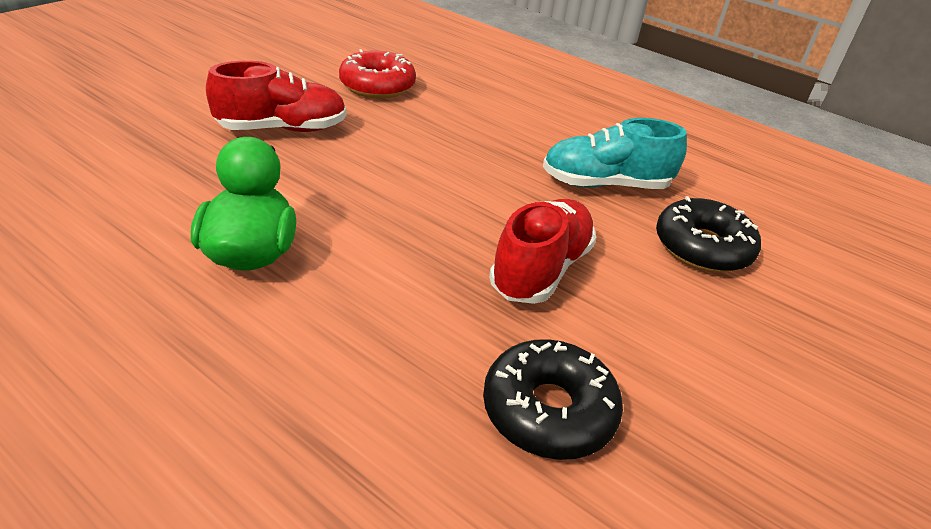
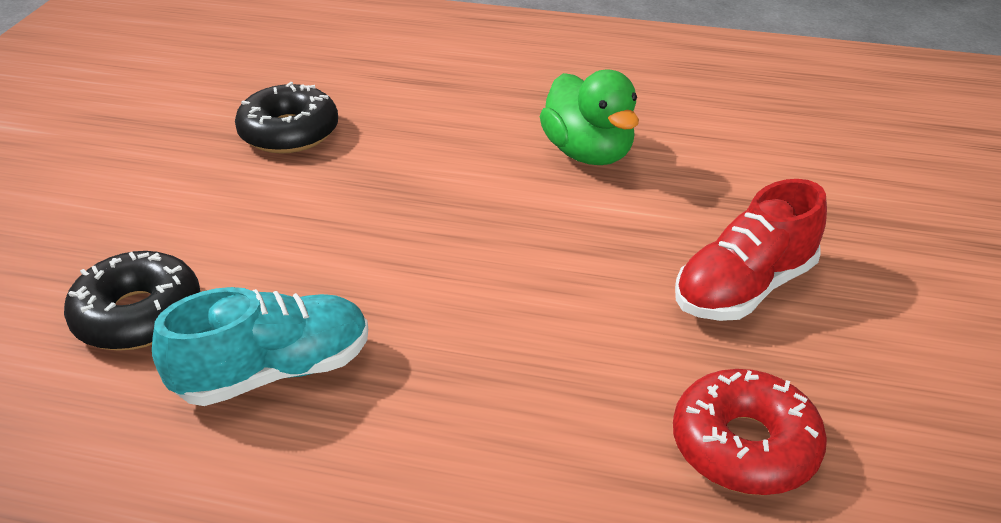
camera: 160 degrees right, 0 degrees up
(540, 269) = (327, 224): red shoe -> none

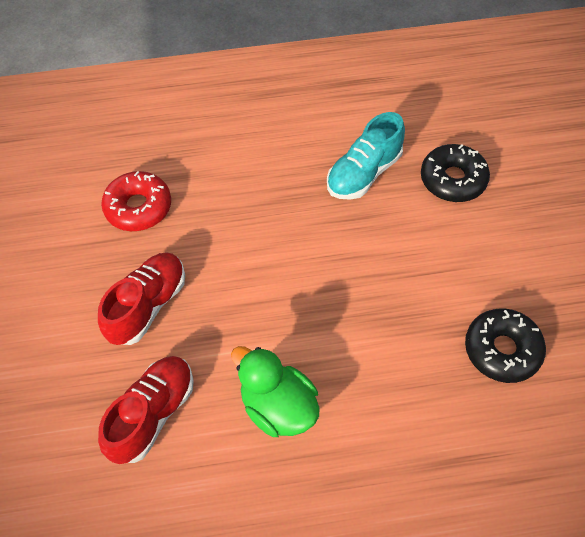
camera: 160 degrees right, 20 degrees up
(751, 183) = (153, 414): none -> red shoe

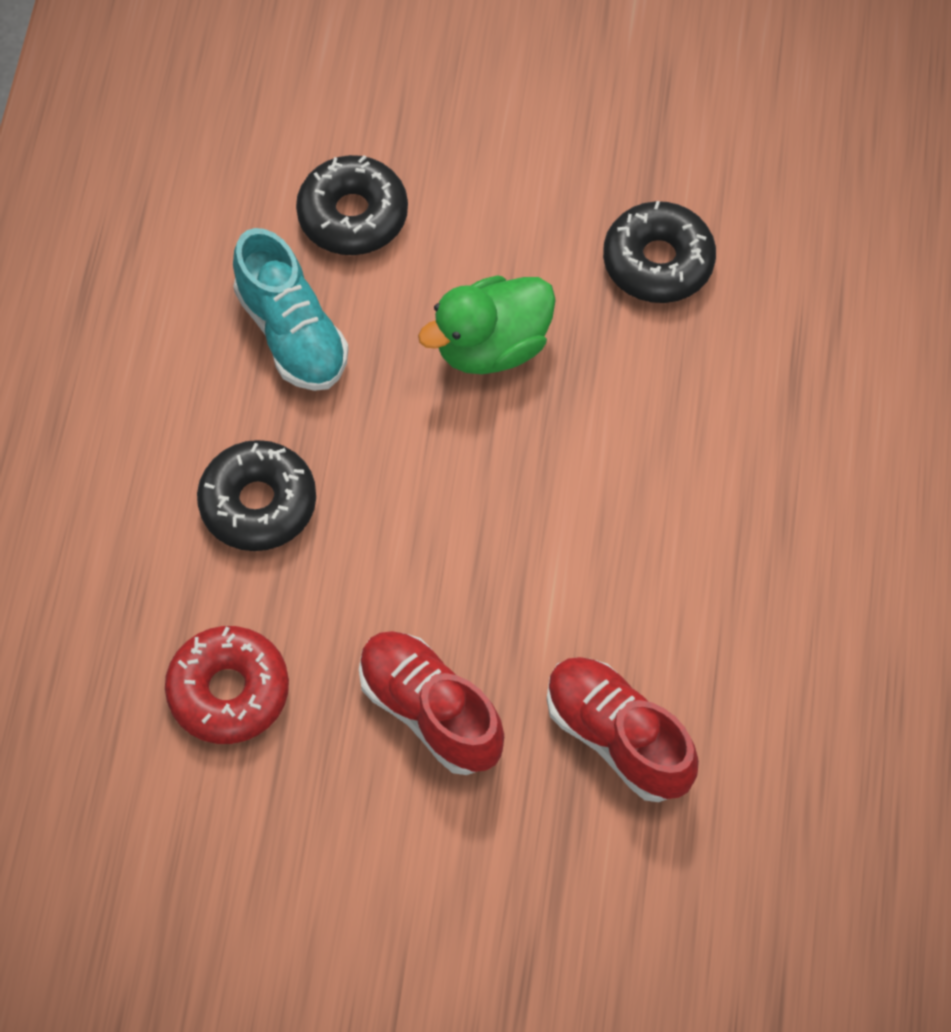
camera: 75 degrees left, 5 degrees up
(253, 188) = (258, 504): none -> black donut
(278, 407) = (656, 566): green duck -> green duck (491, 346)

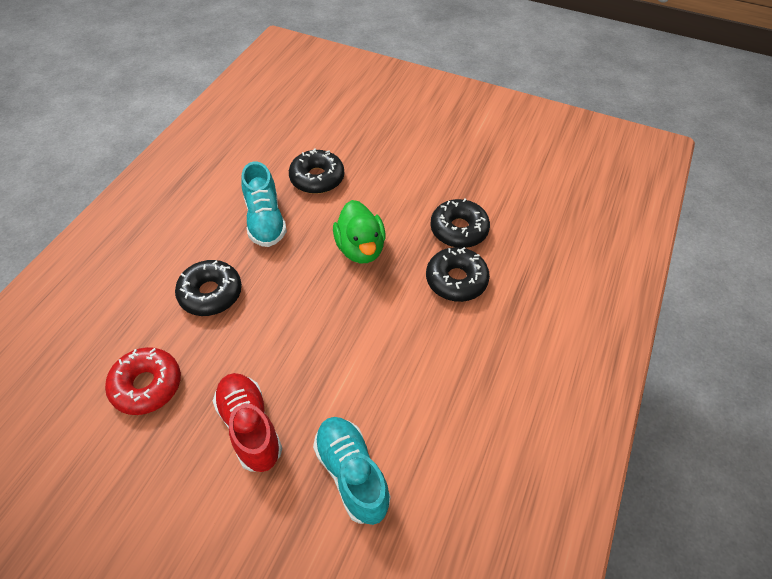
camera: 15 degrees right, 10 degrees down
(491, 346) = (360, 248): green duck -> green duck turned 90 degrees counterclockwise
(617, 737) = (351, 474): red shoe -> turquoise shoe
(682, 366) = (456, 280): none -> black donut

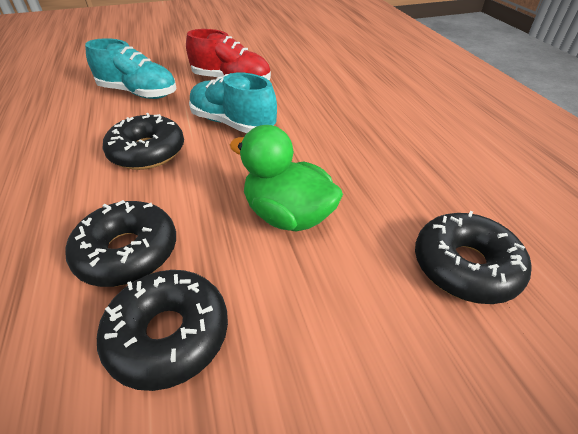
camera: 140 degrees right, 10 degrees down
(147, 385) = (320, 68): red donut -> none
(211, 293) = (364, 113): black donut -> black donut (147, 152)
(265, 220) = (423, 179): turquoise shoe -> turquoise shoe (232, 123)

